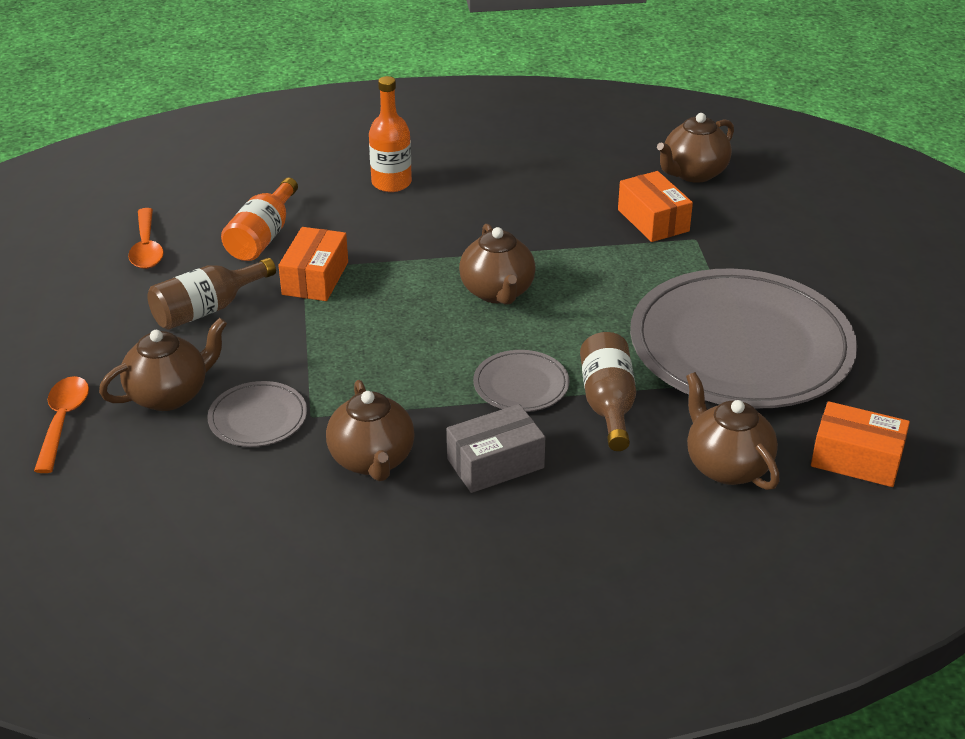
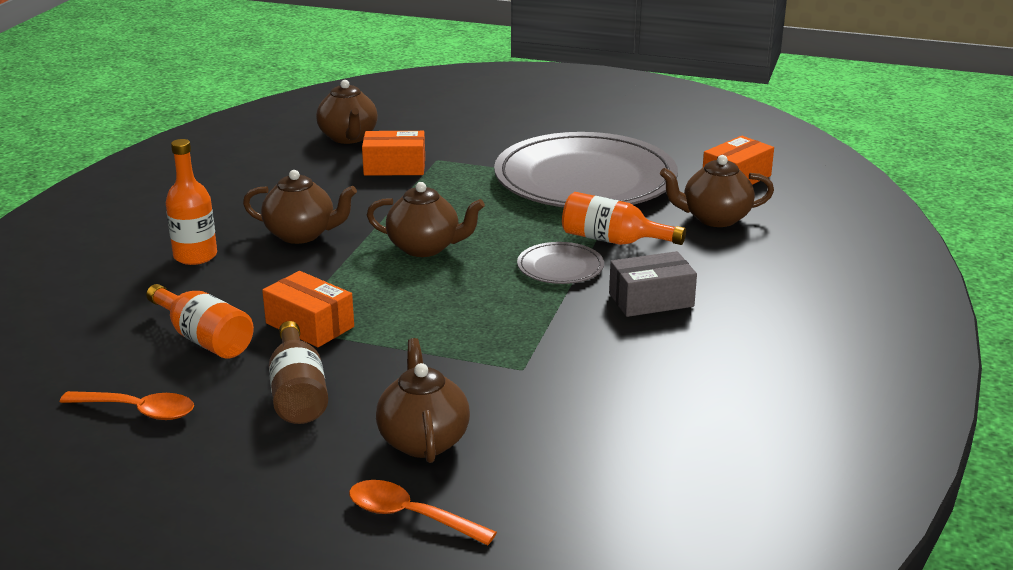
camera: 65 degrees left, 10 degrees down
(258, 418) = (502, 397): grey plate -> none
(372, 460) = (608, 352): brown teapot -> brown teapot (301, 234)
(495, 463) = (651, 300): grey box -> grey box turned 75 degrees clockwise
(608, 404) = (613, 240): brown bottle -> orange bottle

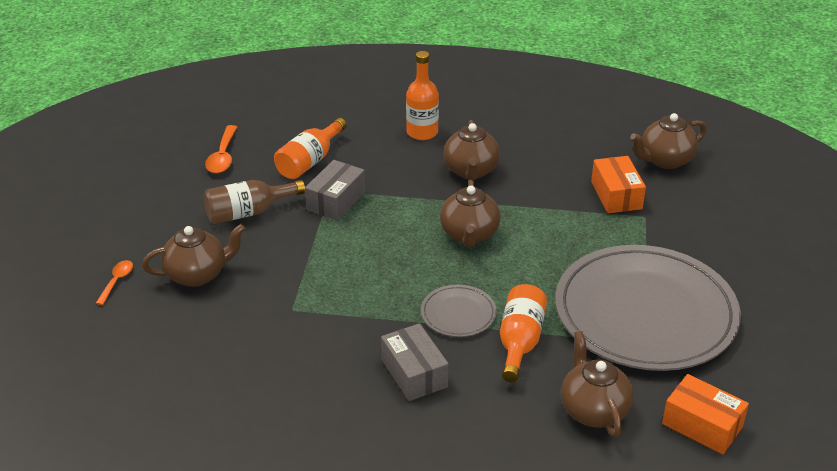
camera: 80 degrees right, 10 degrees up
(310, 325) = (336, 201): orange box -> grey box
(410, 516) = (117, 281): orange spoon -> orange spoon, size x0.64

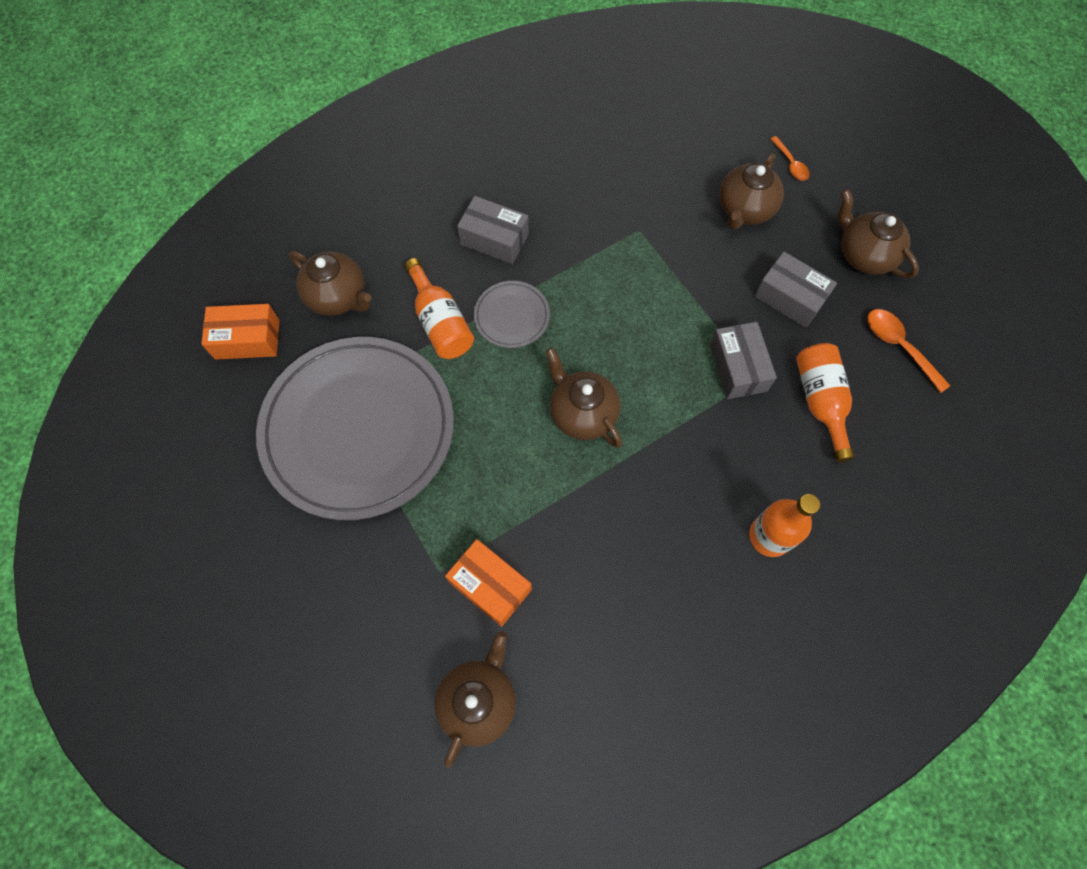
camera: 140 degrees right, 30 degrees up
(248, 212) = (790, 298): brown bottle -> grey box
(471, 171) = (662, 509): brown teapot -> brown teapot (864, 255)

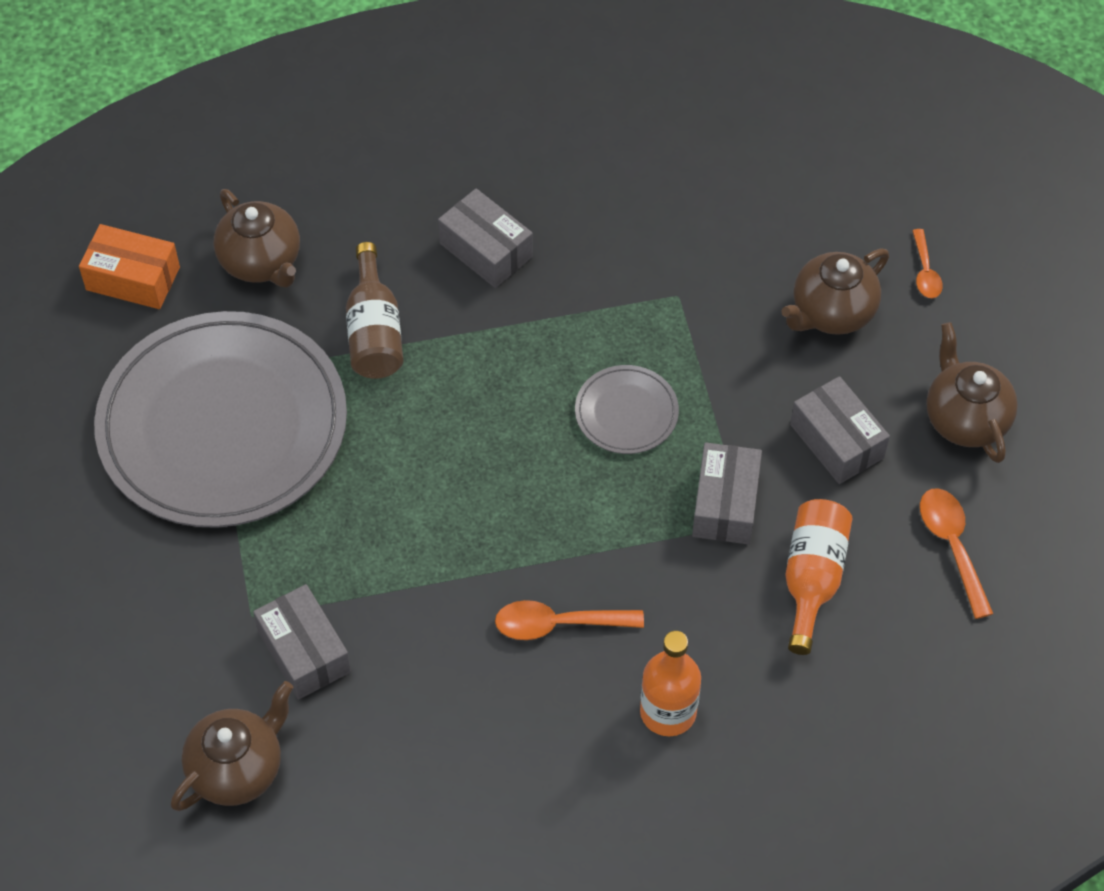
camera: 20 degrees right, 10 degrees down
(440, 322) = (374, 331): orange bottle -> brown bottle
(490, 586) = (304, 651): orange box -> grey box
(512, 316) = (466, 351): grey plate -> grey plate (626, 412)
(582, 413) = (501, 495): brown teapot -> none
(664, 497) = (558, 624): none -> orange spoon

